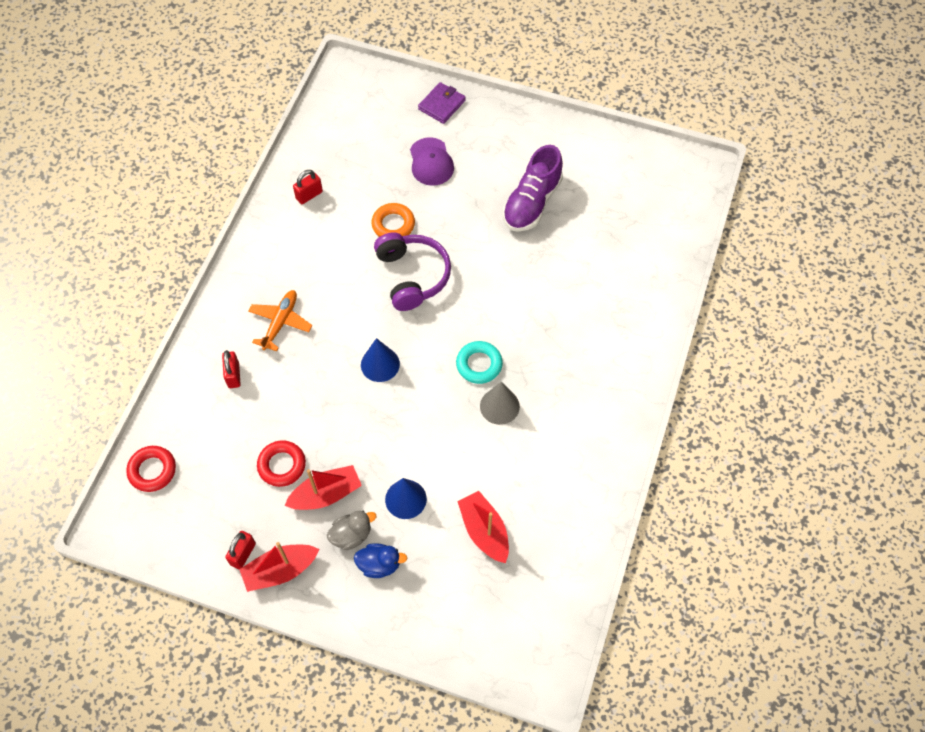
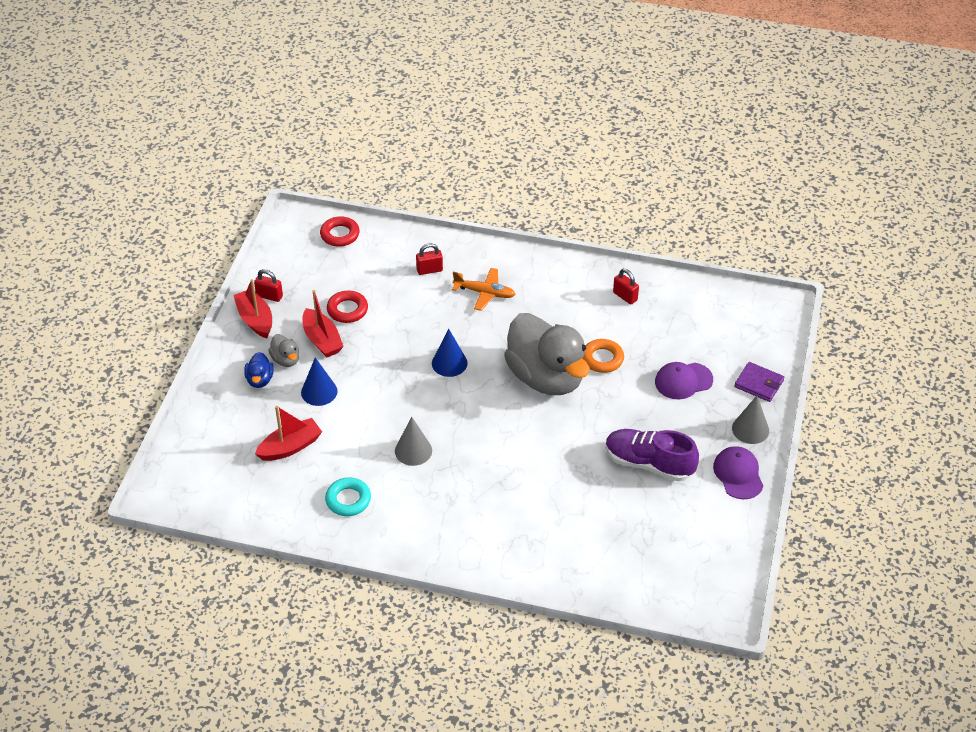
camera: 85 degrees right, 15 degrees down
(412, 276) = (546, 377): purple headphones -> grey duck
(479, 364) = (455, 433): turquoise ring -> turquoise ring (348, 500)
(496, 120) = (750, 429): none -> grey cone
(549, 137) = (738, 474): none -> purple cap

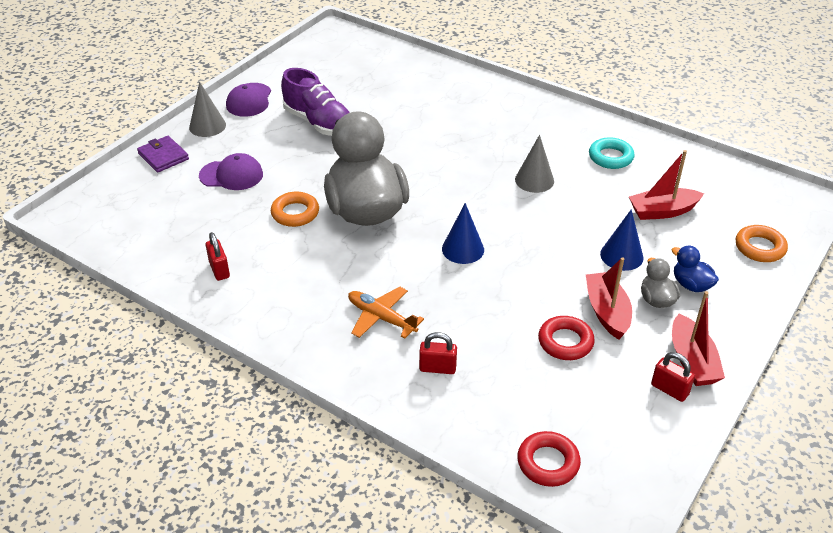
camera: 160 degrees left, 5 degrees down
(203, 431) = (759, 247): none -> orange ring
(260, 380) = (691, 285): blue duck -> blue duck turned 60 degrees counterclockwise

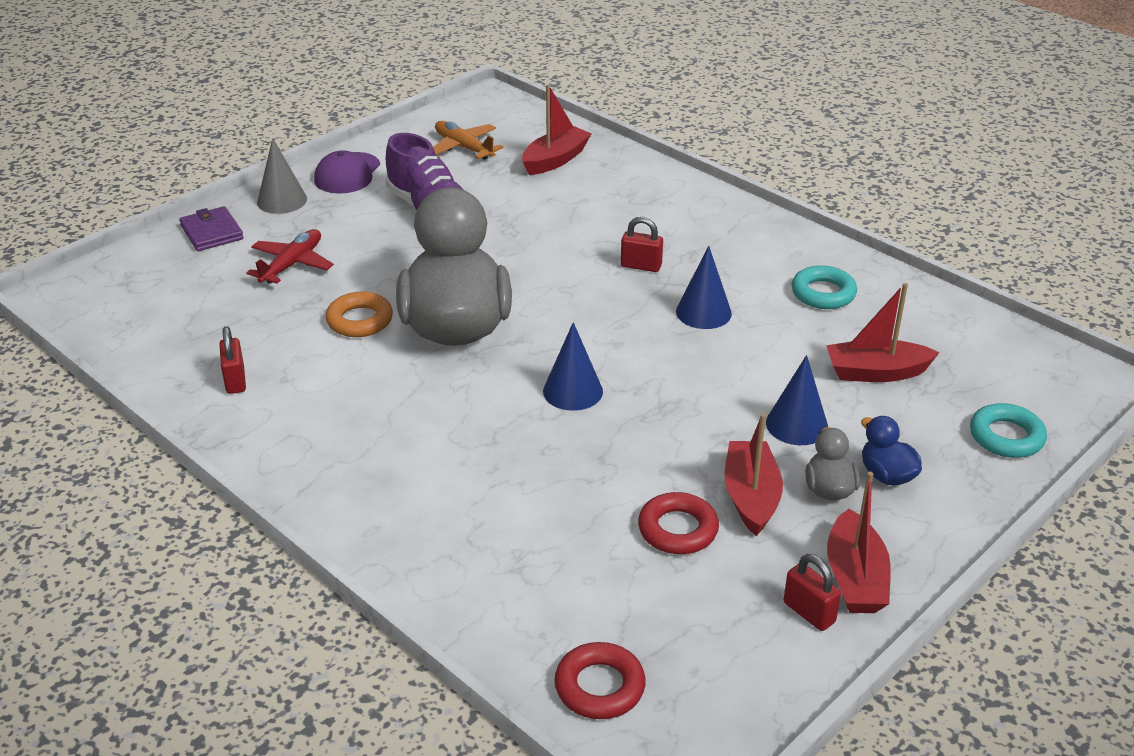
camera: 10 degrees right, 5 degrees down
(231, 175) = (292, 264): purple cap -> red plane
(381, 318) = (430, 466): orange plane -> orange plane (463, 147)
(396, 75) = (555, 160): none -> red boat
(437, 368) = (486, 541): red padlock -> red padlock (641, 266)
(534, 180) = (703, 312): grey cone -> blue cone
(759, 247) = (1006, 437): orange ring -> turquoise ring

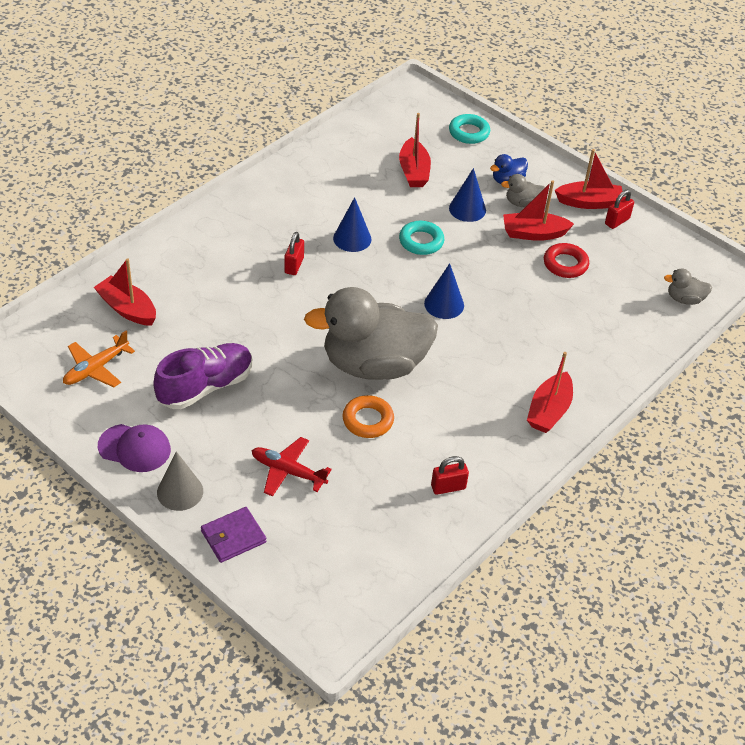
camera: 95 degrees left, 10 degrees up
(349, 482) = (549, 411): none -> red boat
(599, 687) = (684, 299): red ring -> grey duck
(823, 293) = (329, 182): turquoise ring -> turquoise ring (421, 241)

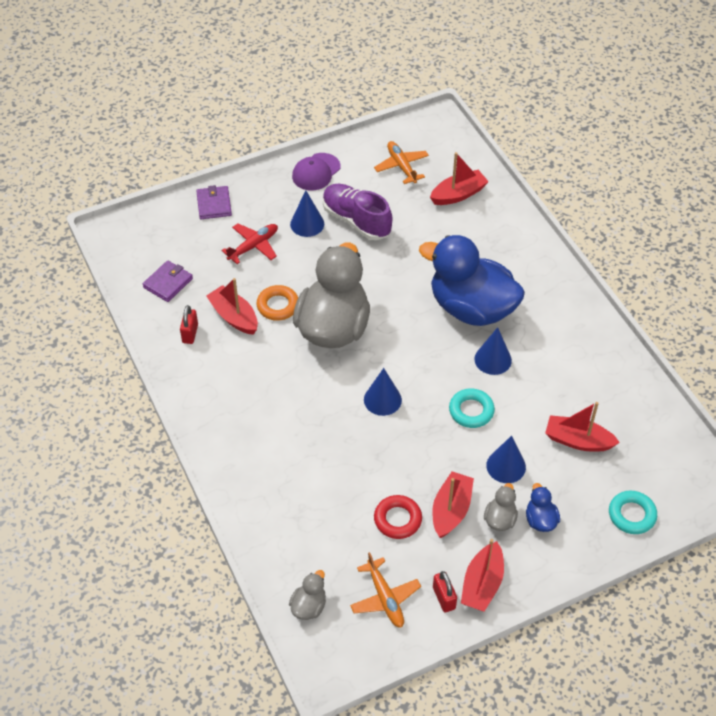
camera: 115 degrees right, 5 degrees up
(180, 491) = (266, 187): grey cone -> none
(205, 387) = (356, 221): purple shoe -> purple shoe turned 150 degrees clockwise
(229, 431) = (307, 224): none -> blue cone
(294, 265) = (471, 308): red padlock -> blue duck
(385, 537) = (168, 283): none -> purple wallet
(549, 411) = (228, 429): red boat -> red boat (234, 316)
(642, 255) = (385, 598): none -> orange plane

